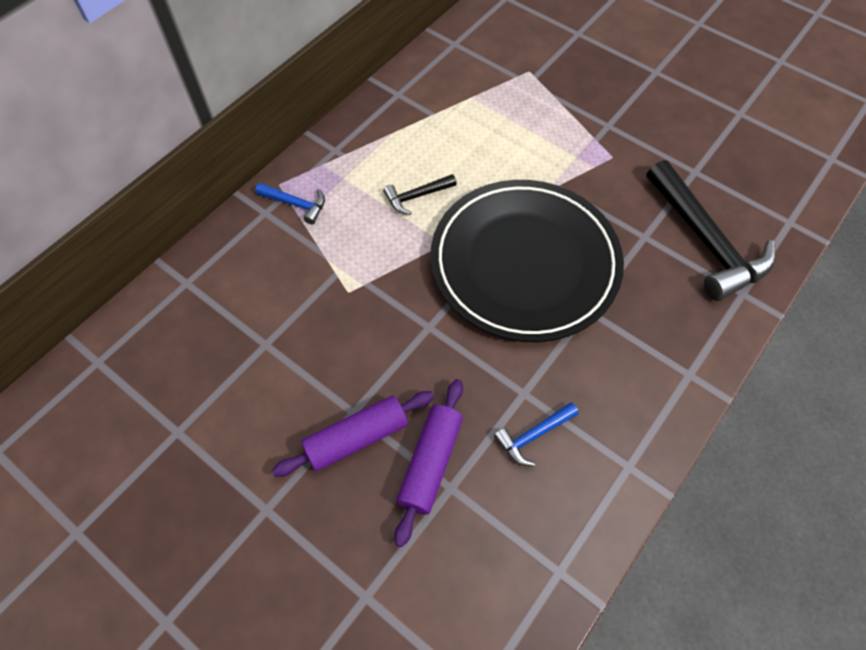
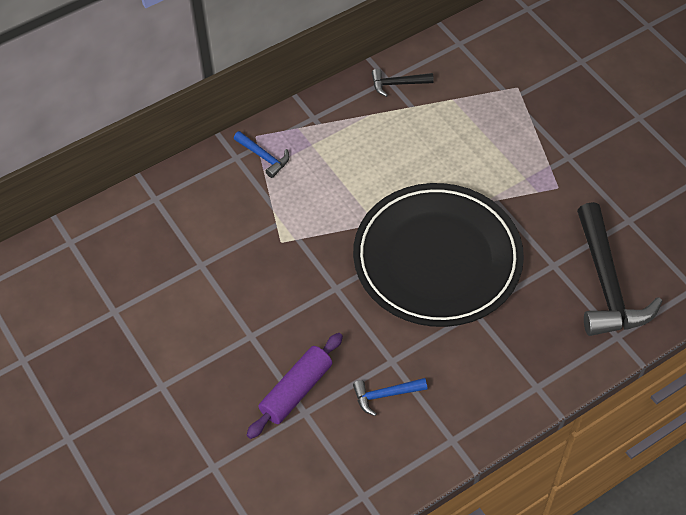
camera: 20 degrees right, 5 degrees down
(357, 438) = (247, 355): purple rolling pin -> none
(416, 196) = (368, 177): black hammer -> black hammer (397, 84)

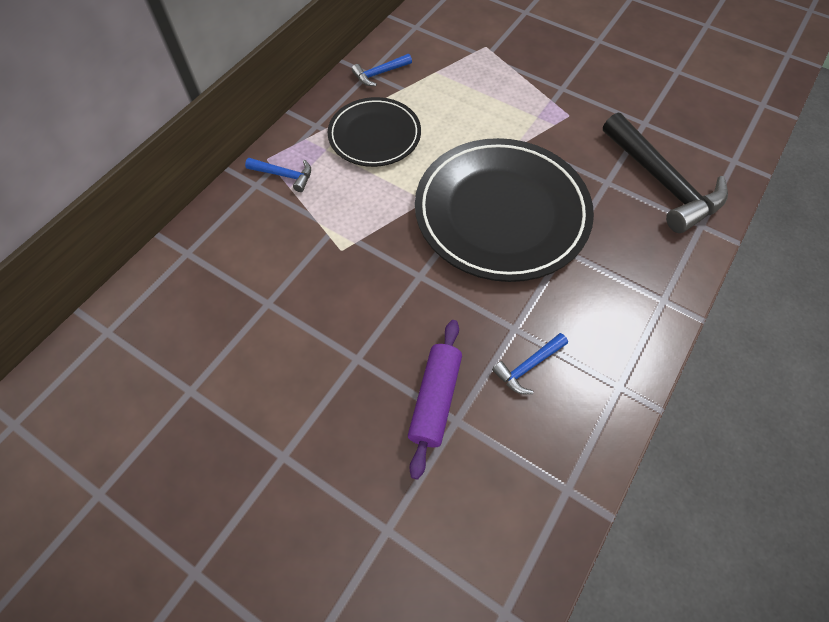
camera: 25 degrees left, 5 degrees up
(361, 146) = (374, 135): none -> black plate
(397, 84) = (379, 74): black hammer -> blue hammer

